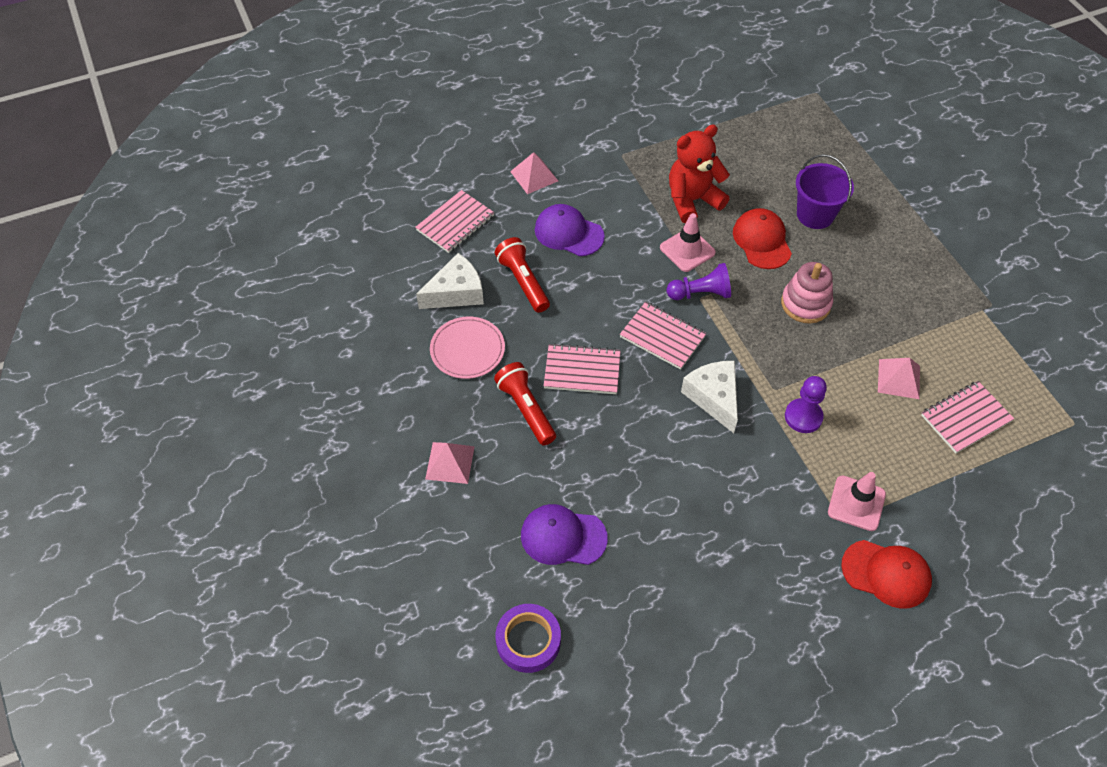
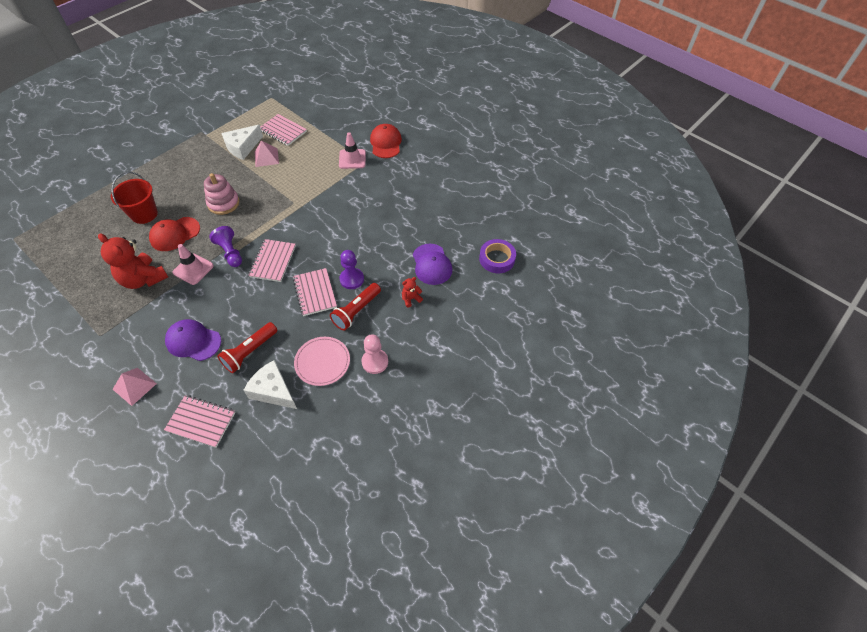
camera: 115 degrees left, 0 degrees up
(435, 405) = (375, 362): none -> pink pawn
(450, 462) = (413, 336): pink pyramid -> none
(513, 483) = (411, 299): none -> red teddy bear
(568, 233) = (193, 341): purple cap -> purple cap turned 105 degrees clockwise
(714, 398) = (310, 226): white cheese -> white cheese (243, 147)
(803, 417) = (307, 188): purple pawn -> purple pawn (352, 279)
(815, 215) = (144, 214): purple bucket -> red bucket

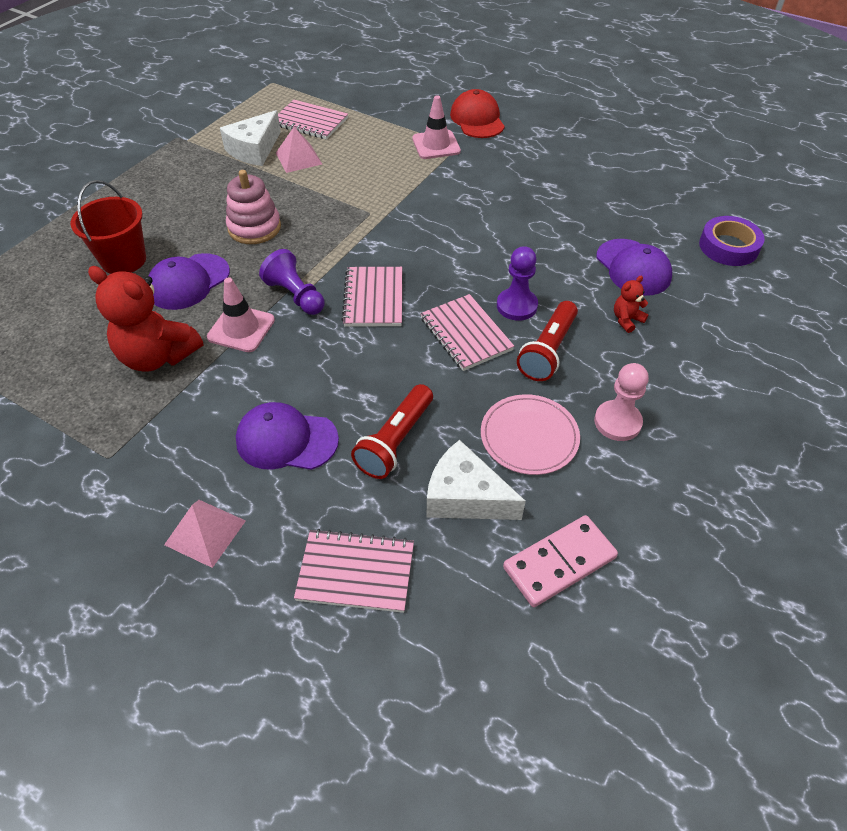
camera: 10 degrees left, 5 degrees down
(175, 234) = (188, 282): red cap -> purple cap
(306, 436) = (559, 562): none -> pink domino

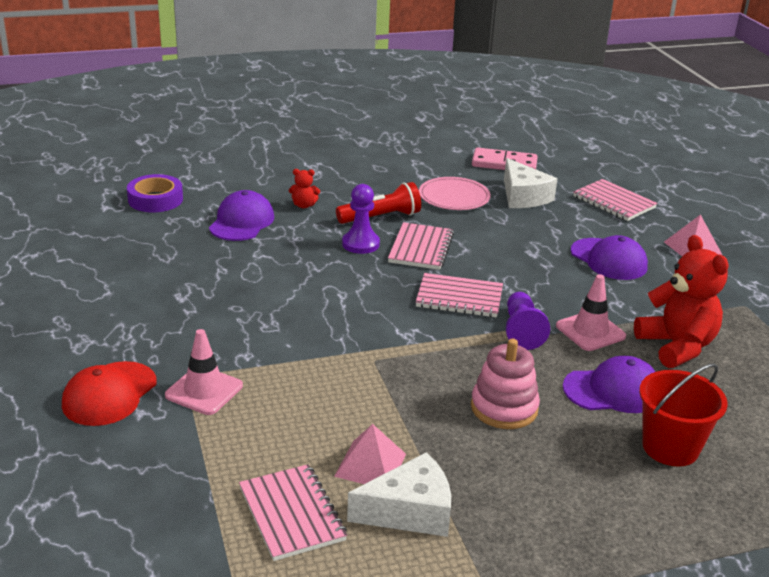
camera: 140 degrees left, 20 degrees down
(373, 298) = (459, 298): pink notebook -> pink notebook turned 60 degrees clockwise
(395, 441) = (537, 229): red flashlight -> none
(617, 422) = (395, 180): pink pawn -> none

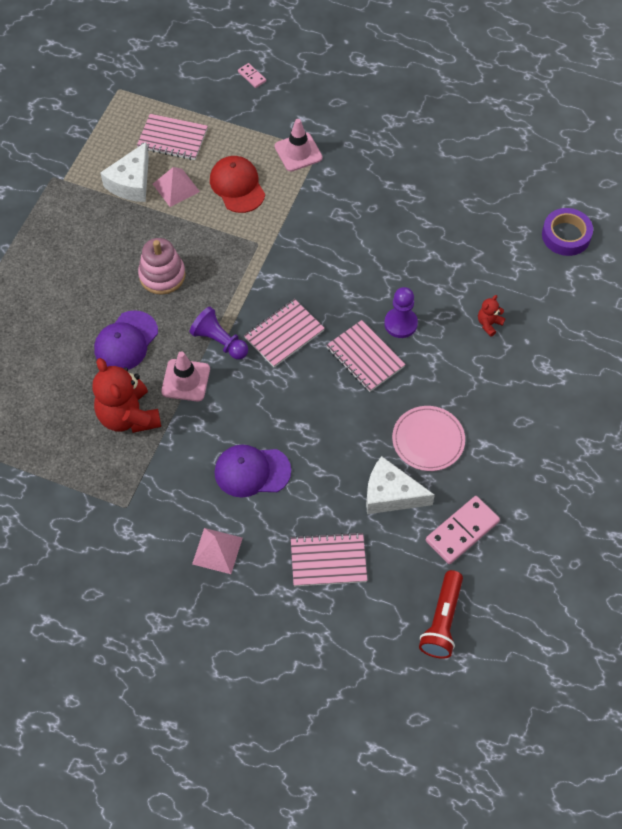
camera: 130 degrees right, 30 degrees up
(94, 496) = (252, 76): none -> pink domino
(109, 394) = (330, 113): red cap -> red cap (237, 186)
(242, 222) = (489, 270): purple cap -> none
(381, 217) = (431, 363): red flashlight -> red flashlight (442, 621)
(670, 447) = (62, 327): red bucket -> none
(676, 346) = (128, 416): red teddy bear -> red teddy bear turned 45 degrees clockwise

